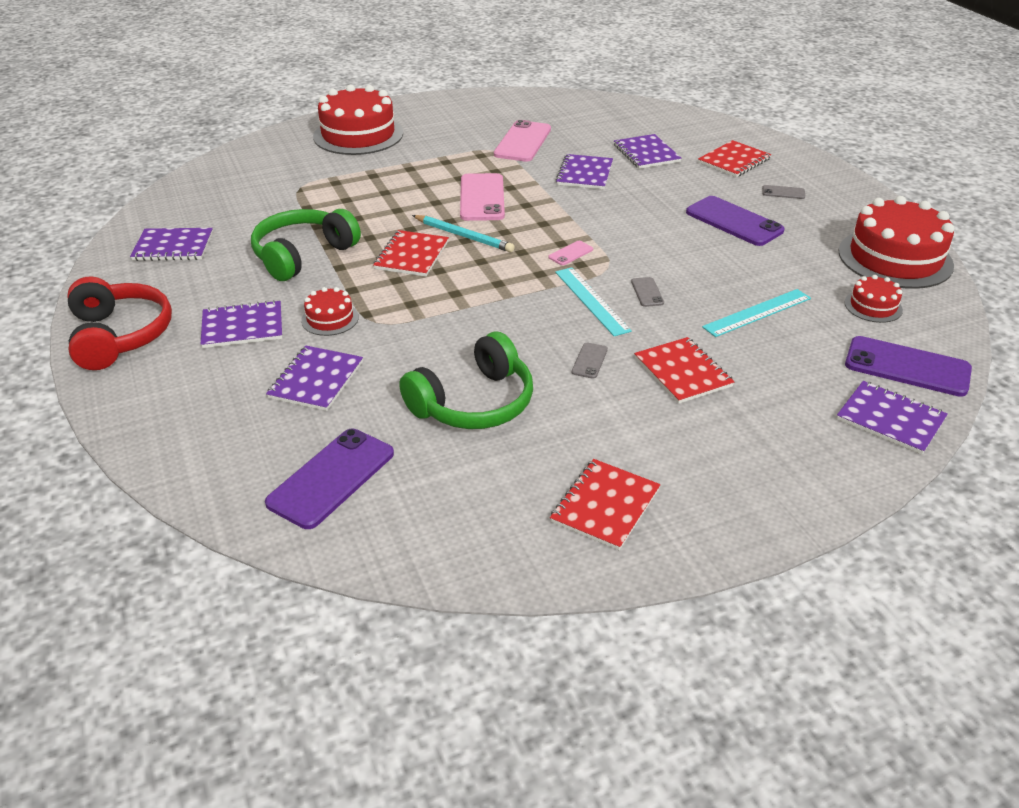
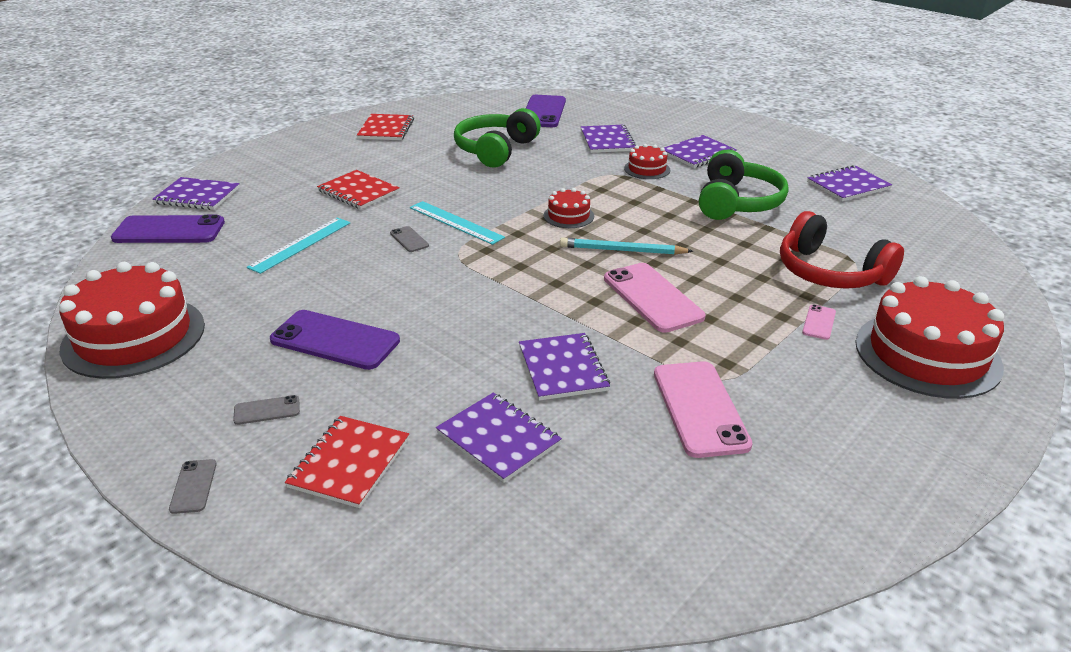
camera: 155 degrees right, 5 degrees down
(119, 336) = (765, 134): red headphones -> red headphones (830, 272)
(411, 255) = (647, 223): red notebook -> none
(570, 253) = (503, 258): pink phone -> pink phone (819, 322)
(589, 361) = (432, 184): grey phone -> grey phone (193, 486)
(873, 306) = (182, 274): red cake -> red cake (568, 216)

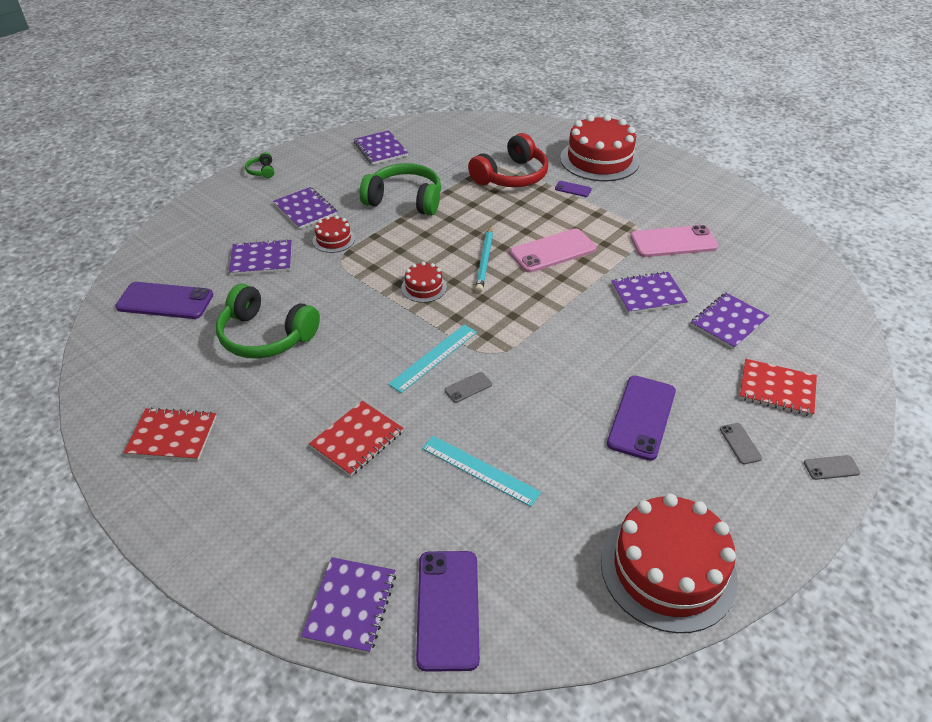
camera: 90 degrees left, 10 degrees up
(763, 130) = (262, 171): none -> green headphones
(819, 322) = (573, 189): pink phone -> purple phone

